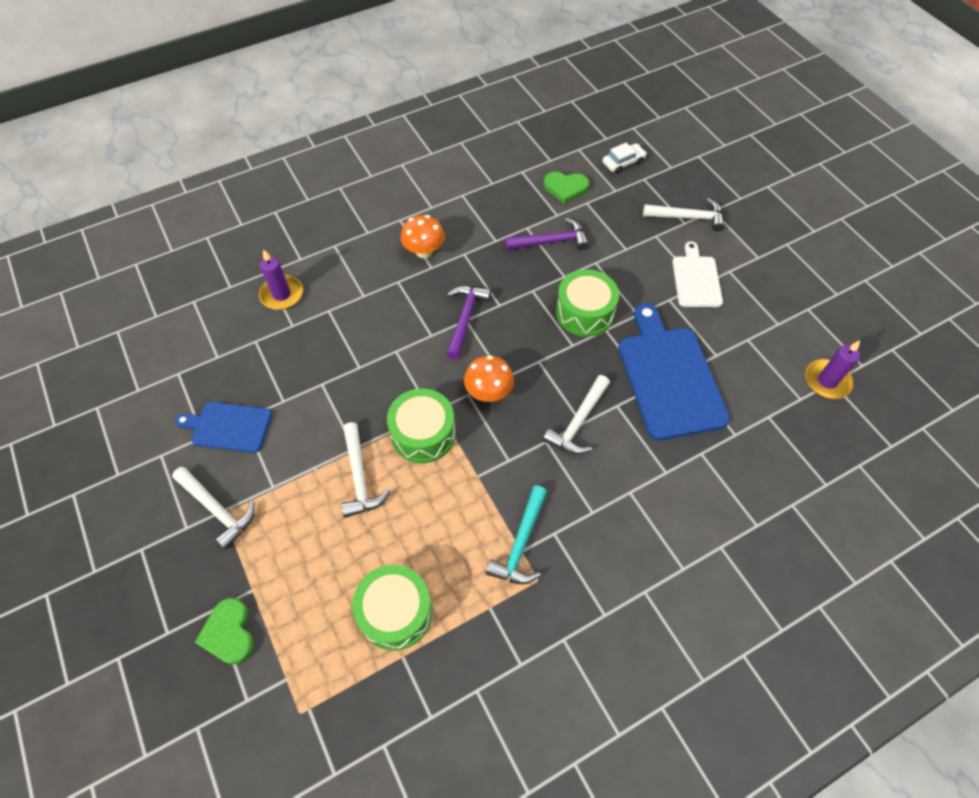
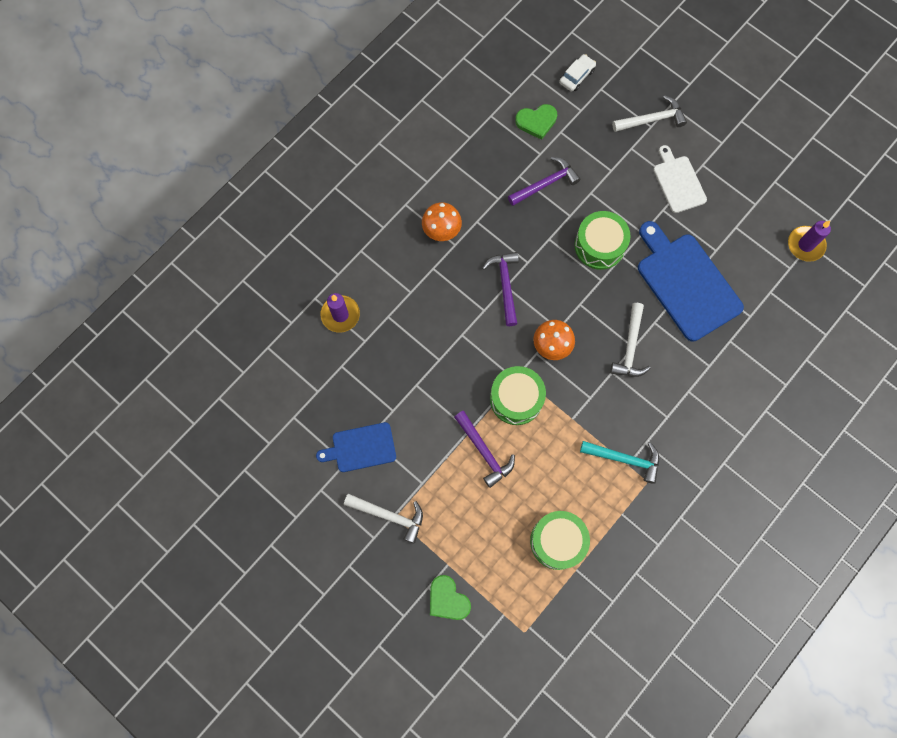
camera: 20 degrees left, 15 degrees up
(359, 477) = (484, 451): white hammer -> purple hammer
(520, 543) = (624, 459): turquoise hammer -> turquoise hammer turned 75 degrees counterclockwise

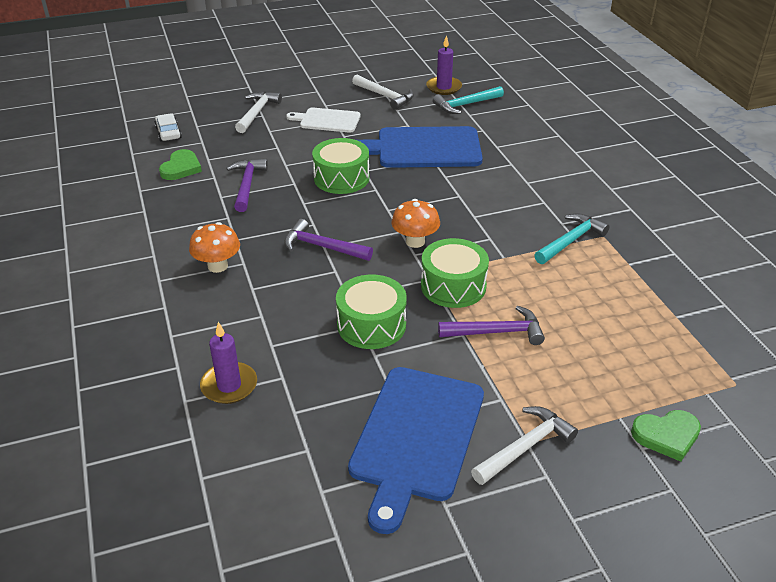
camera: 60 degrees left, 35 degrees down
(361, 447) = (416, 437): blue cutting board -> blue cutting board, size x1.74
(557, 541) = (636, 317): green drum -> green drum (371, 325)
(630, 347) = (457, 197): white hammer -> white hammer (385, 96)
(786, 280) = (465, 105): none -> turquoise hammer

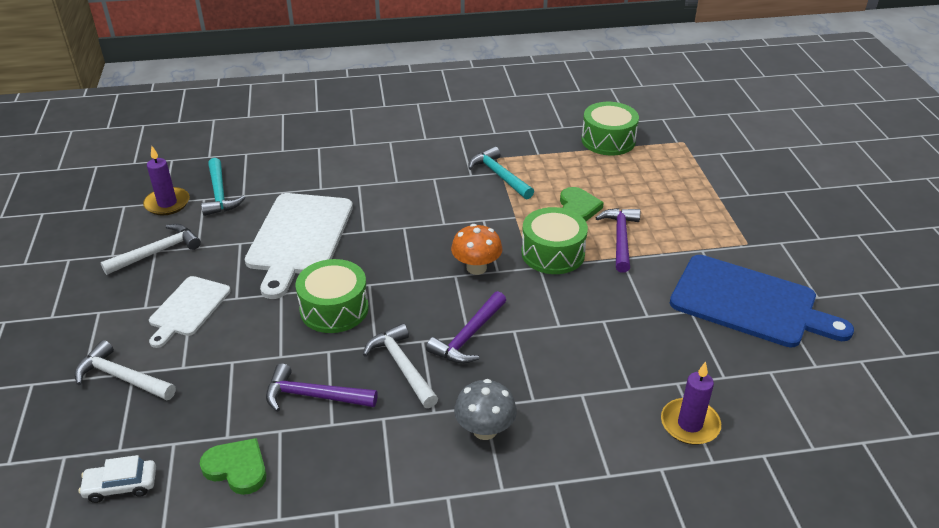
camera: 80 degrees left, 0 degrees up
(217, 266) = (485, 430): orange mushroom -> grey mushroom
(371, 325) = (604, 313): green drum -> green drum (608, 140)
(423, 148) = (299, 238): blue cutting board -> white cutting board
(525, 447) = (754, 247): white hammer -> white hammer (402, 366)
(666, 435) = (736, 181): green heart -> green heart (578, 208)

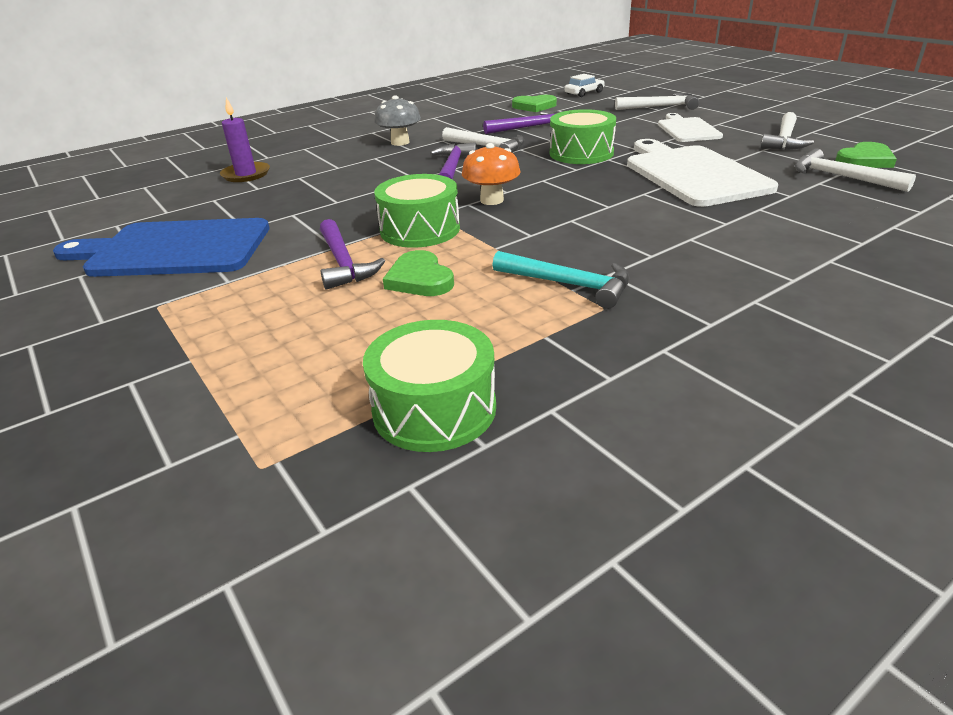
camera: 155 degrees right, 5 degrees down
(167, 203) = (865, 160): purple candle -> green heart
(219, 194) = (841, 177): turquoise hammer -> white hammer

